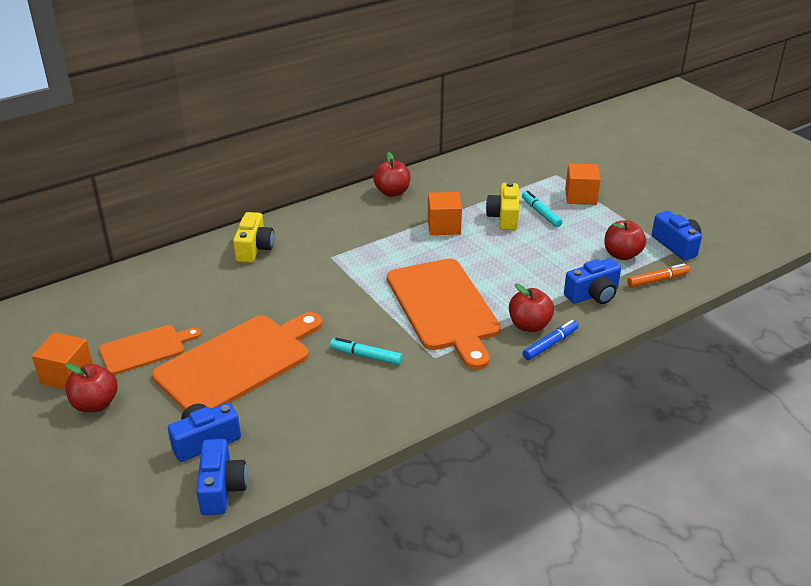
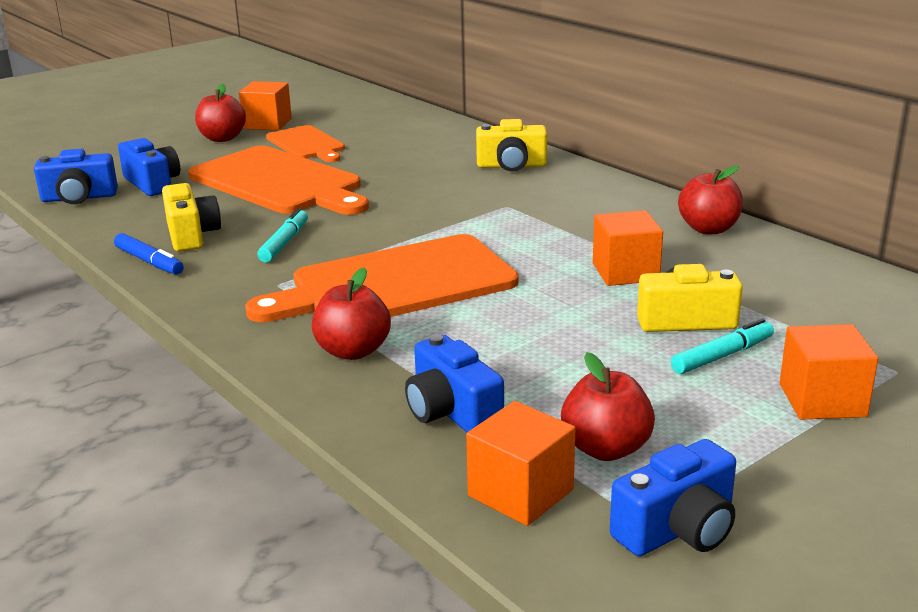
camera: 85 degrees right, 10 degrees down
(336, 405) = (191, 235): none -> yellow camera
(550, 344) = (302, 370): blue marker -> blue marker (149, 262)
(657, 280) = (520, 492): orange marker -> orange cube

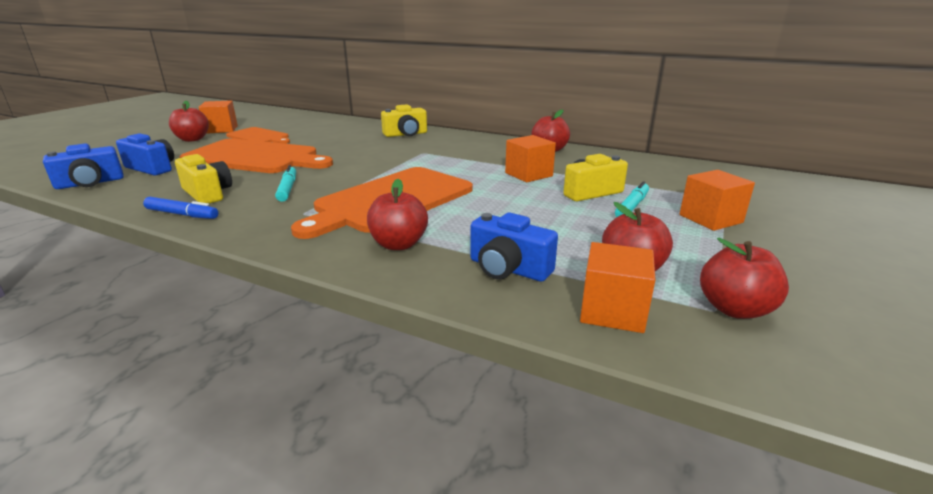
camera: 25 degrees left, 0 degrees up
(678, 529) = (734, 309): blue camera -> red apple

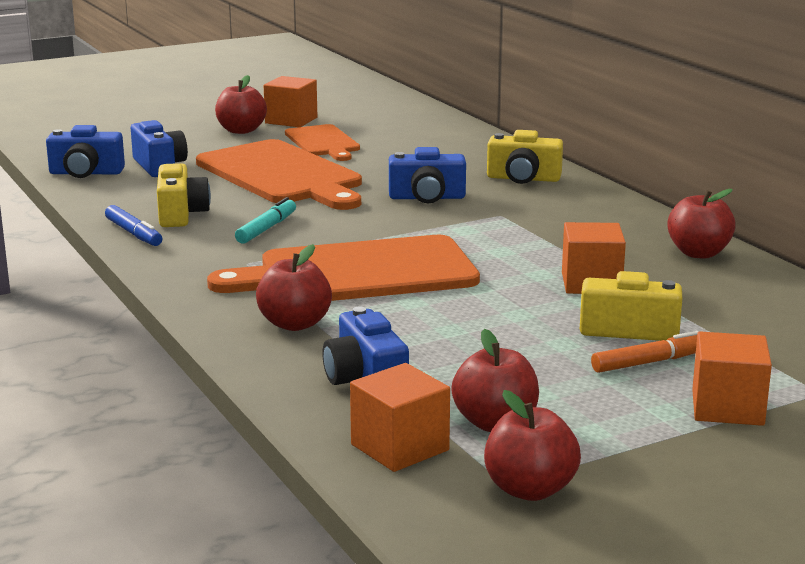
camera: 35 degrees right, 5 degrees down
(367, 152) = (427, 197): none -> blue camera
(632, 206) = (649, 362): turquoise marker -> orange marker

